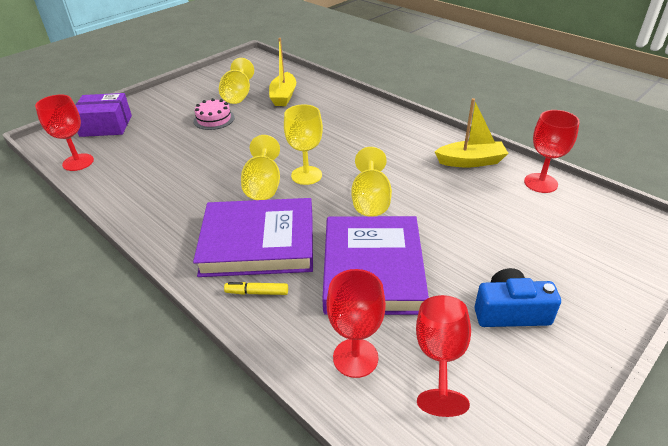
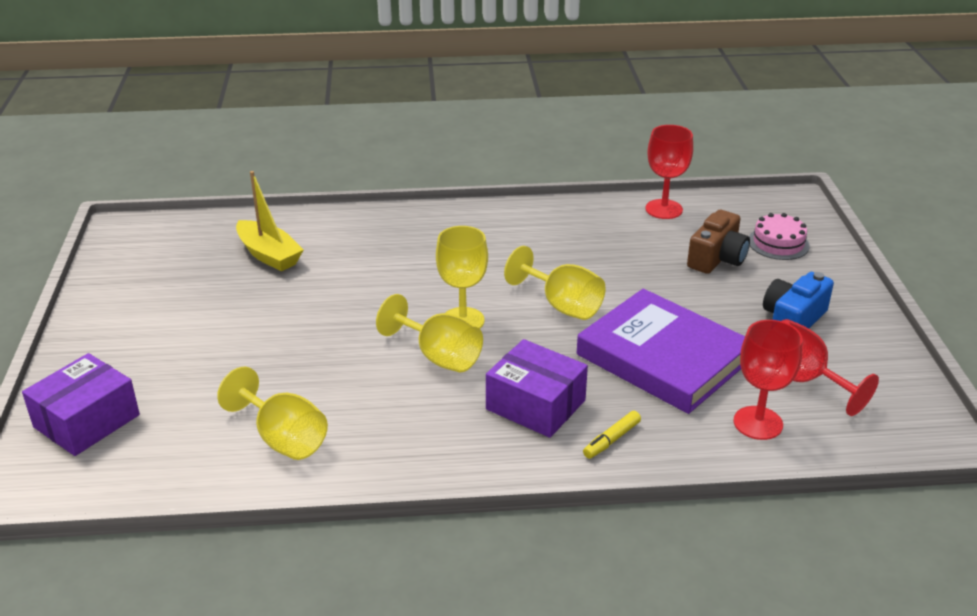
camera: 50 degrees left, 5 degrees down
(78, 162) = (150, 480): red goblet -> none
(214, 119) = (233, 327): pink cake -> pink cake (778, 243)
(238, 95) = (205, 284): yellow goblet -> yellow goblet (283, 438)
(258, 242) = (535, 405): purple book -> purple box
(470, 161) = (583, 221): yellow boat -> none
(525, 234) = (717, 258): none -> brown camera

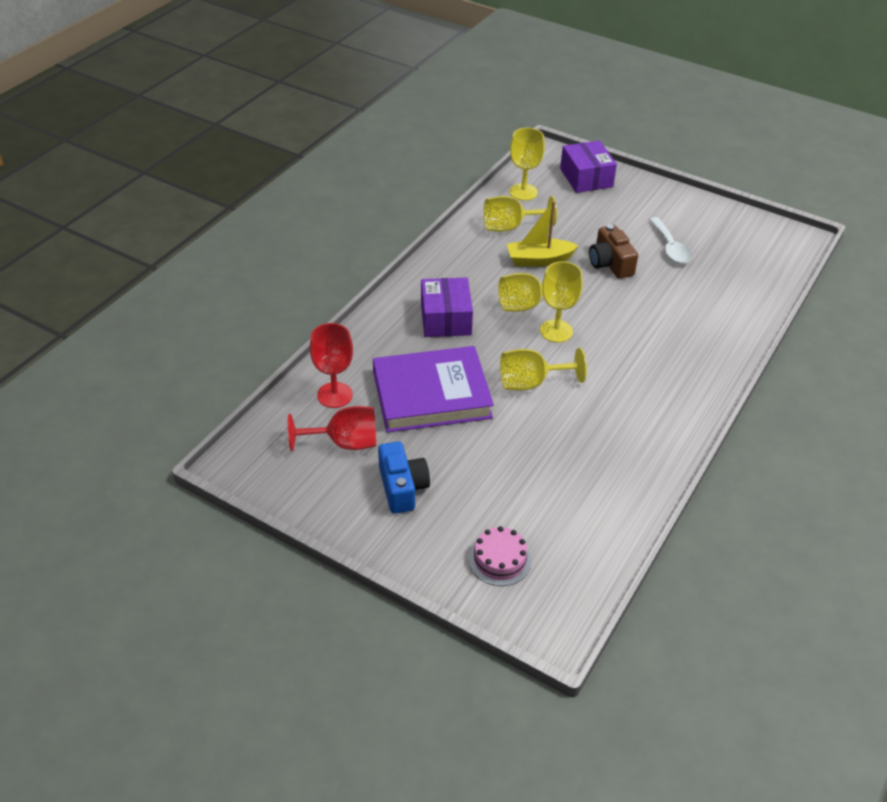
camera: 125 degrees right, 10 degrees up
(175, 465) = (523, 192): none -> yellow goblet
(217, 300) = (670, 247): none -> white spoon
(269, 255) = (712, 284): yellow boat -> yellow boat (539, 260)
(535, 405) = (445, 319): purple box -> purple box turned 75 degrees counterclockwise
(611, 440) = (387, 330): yellow marker -> none
(664, 209) = (615, 523): red goblet -> none
(717, 258) = (514, 503): brown camera -> brown camera (610, 263)

